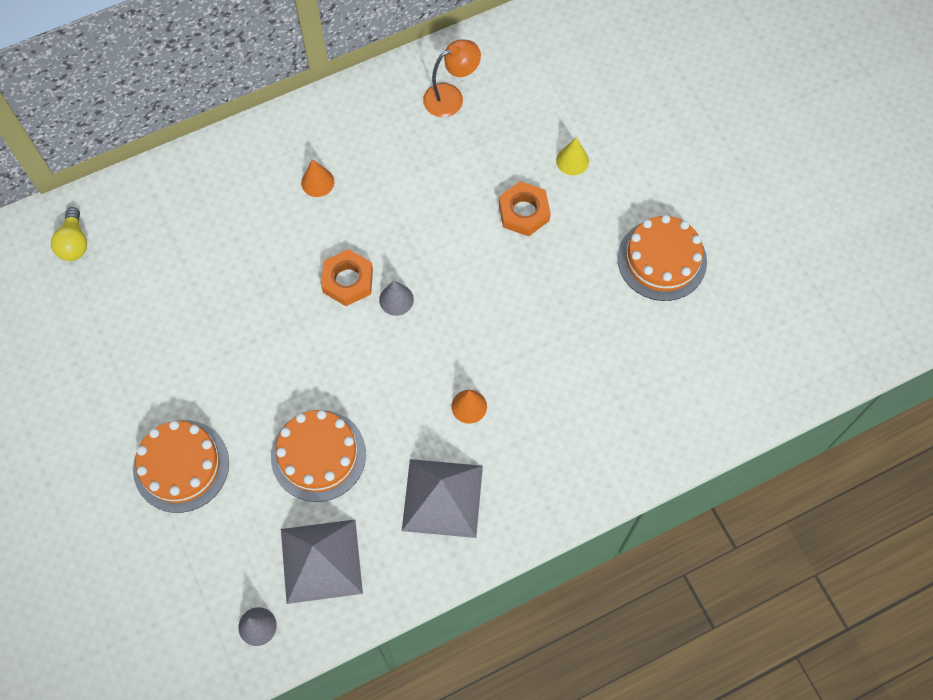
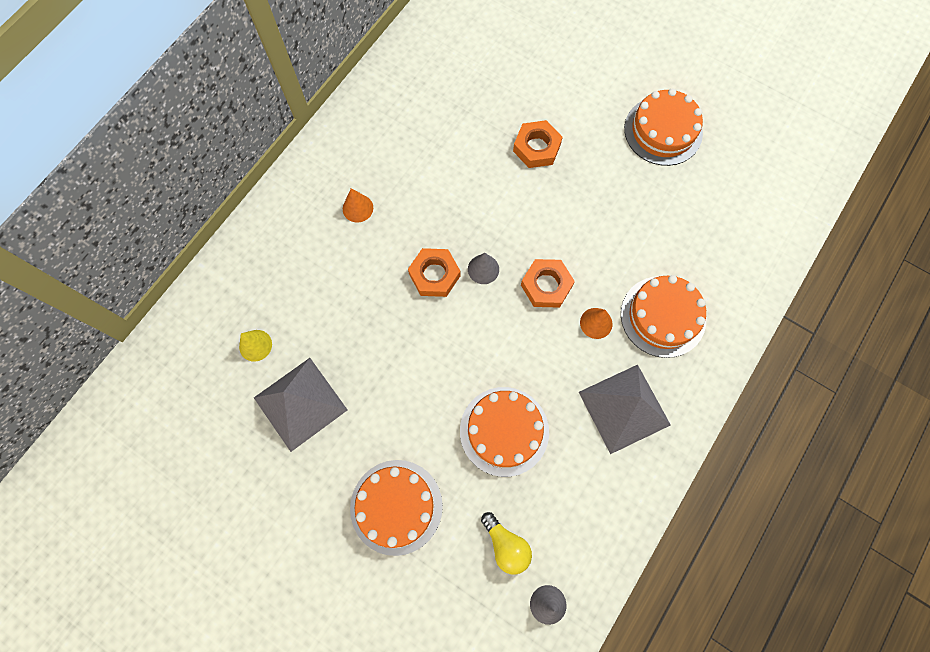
camera: 30 degrees left, 5 degrees up
(74, 243) = (179, 368): yellow light bulb -> yellow light bulb (506, 545)
(321, 561) = (563, 517): grey pyramid -> grey pyramid (300, 403)
(445, 346) = (546, 285): none -> orange nut
(451, 97) = (421, 86): orange lamp -> none
(538, 435) = (663, 316): none -> orange cake
(572, 160) = (547, 89): yellow cone -> yellow cone (255, 345)

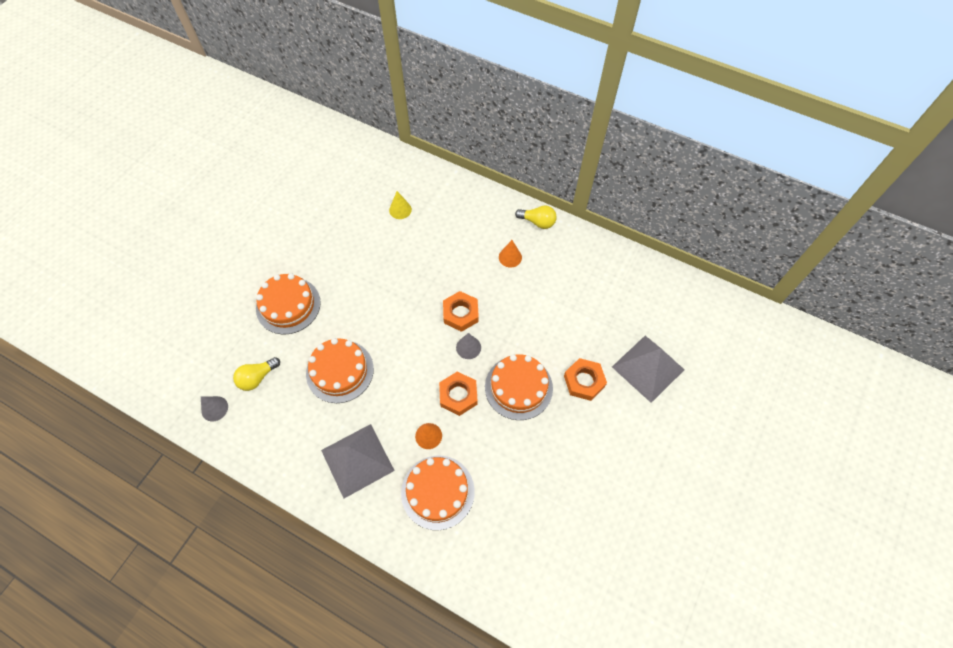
camera: 85 degrees right, 10 degrees down
(300, 403) = (360, 241): grey pyramid -> grey pyramid (648, 368)
(308, 169) = (537, 222): none -> yellow light bulb
(663, 131) = (621, 491): orange cake -> orange cake (518, 387)

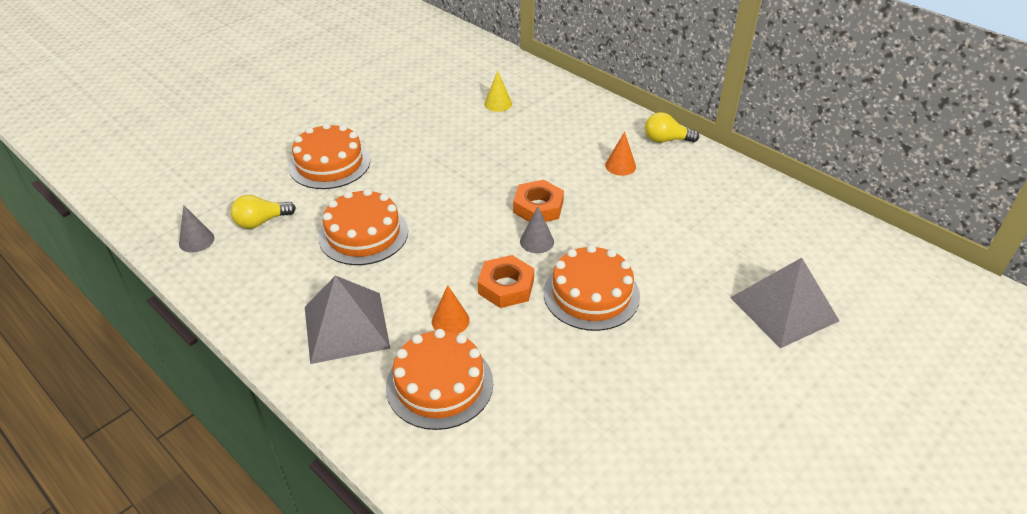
camera: 15 degrees right, 20 degrees down
(537, 222) = (666, 140): yellow light bulb -> yellow light bulb turned 150 degrees clockwise
(584, 381) = (686, 305): orange nut -> none

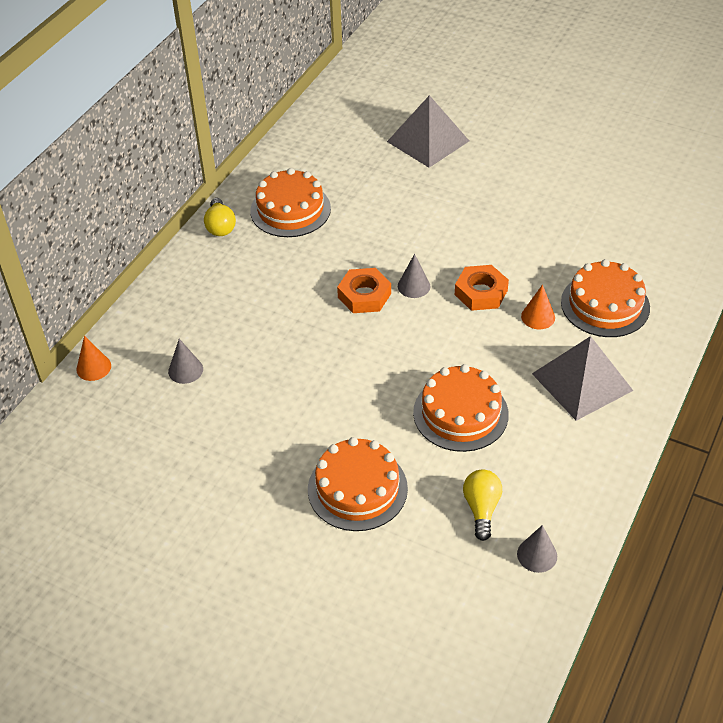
camera: 105 degrees left, 5 degrees up
(261, 222) = (481, 509): yellow light bulb -> yellow light bulb turned 135 degrees counterclockwise
(498, 104) = (185, 370): yellow cone -> grey cone
(591, 294) = (463, 240): orange cake -> orange cake (290, 209)
(620, 166) = (276, 251): orange cone -> orange cone (93, 367)

